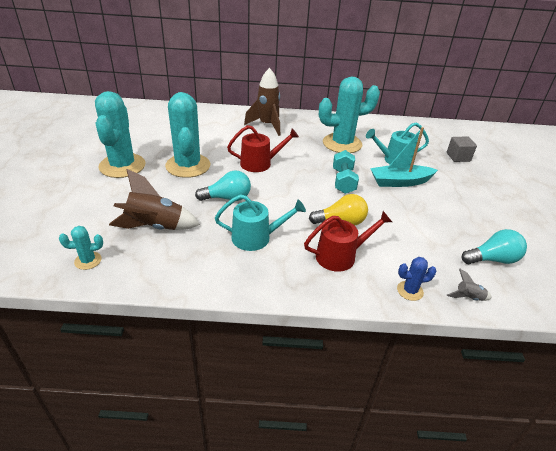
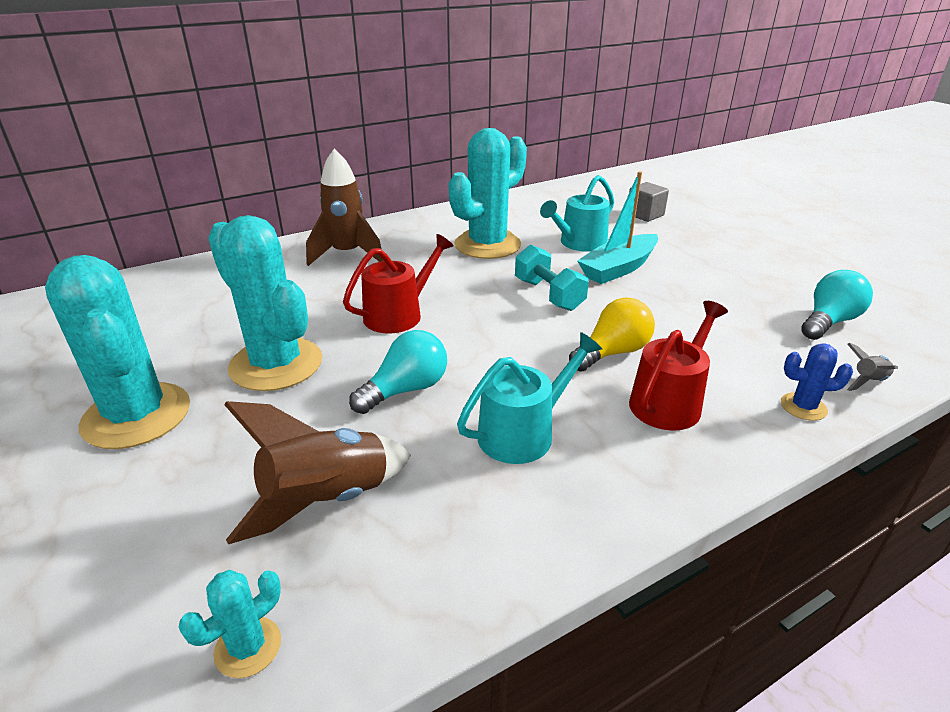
camera: 30 degrees left, 5 degrees down
(410, 291) = (803, 407): blue cactus -> blue cactus turned 45 degrees clockwise

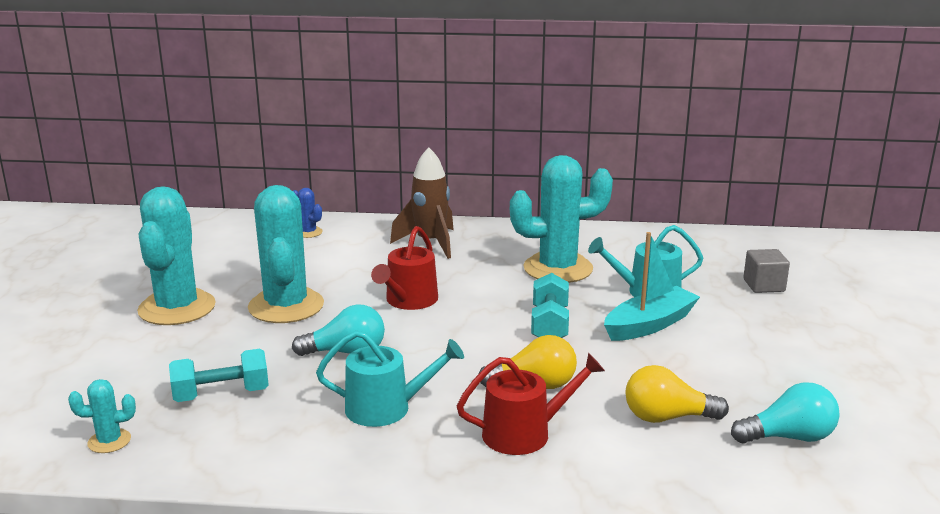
camera: 35 degrees right, 10 degrees down
(327, 501) = (221, 394): brown rocket -> turquoise dumbbell
(399, 314) = (409, 301): red watering can -> red watering can turned 120 degrees clockwise
(618, 268) = (649, 325): turquoise boat -> turquoise boat turned 150 degrees clockwise
(740, 340) = (667, 417): none -> yellow light bulb
(803, 407) = (634, 482): blue cactus -> blue cactus (308, 232)
(867, 382) = (733, 492): grey rocket -> none

